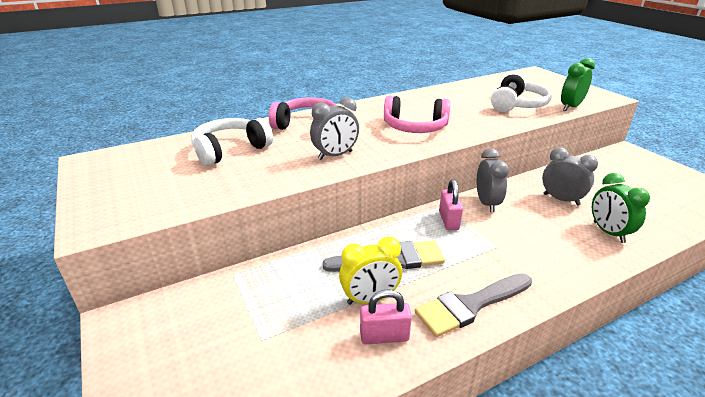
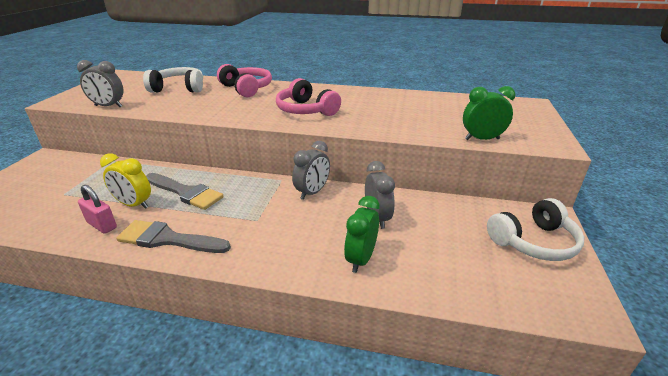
camera: 40 degrees right, 0 degrees up
(335, 155) = (218, 109): grey clock -> grey clock (108, 106)
(448, 220) = (263, 189): pink padlock -> none
(517, 104) = (432, 121): white headphones -> white headphones (533, 242)

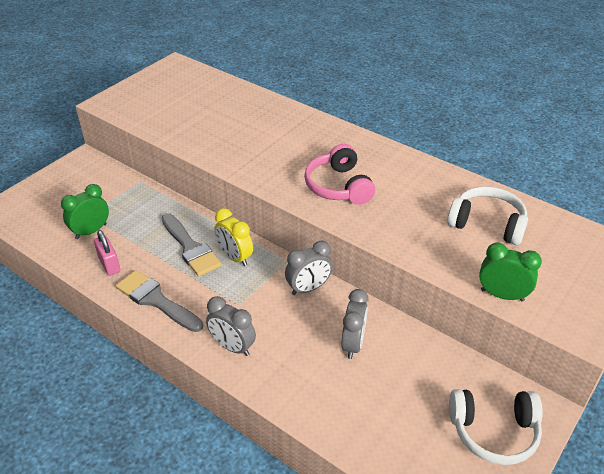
camera: 25 degrees right, 10 degrees up
(108, 106) = (147, 124): grey clock -> grey clock (232, 346)
(134, 204) = (142, 248): yellow clock -> yellow clock (235, 257)
(179, 88) = (225, 108): white headphones -> white headphones (487, 224)
(246, 88) = (296, 127): pink headphones -> none
(361, 259) = (307, 384): green clock -> green clock (91, 231)

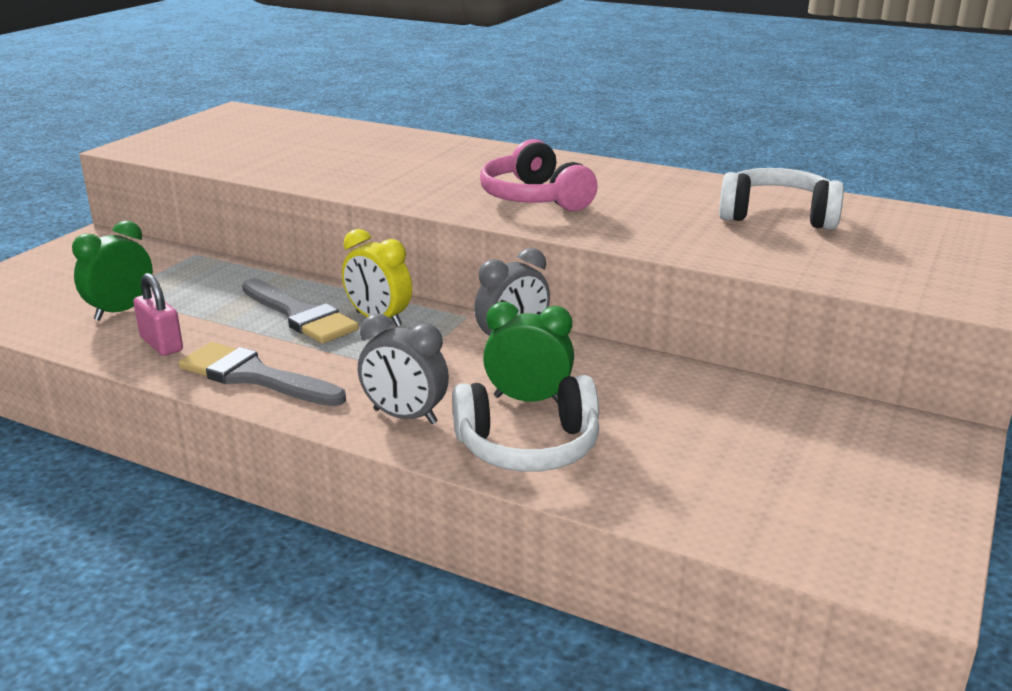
camera: 10 degrees left, 15 degrees down
(353, 344) = (609, 394): grey clock -> none
(494, 431) = (882, 469): white headphones -> white headphones (528, 447)
(502, 295) = (837, 277): green clock -> green clock (528, 399)

